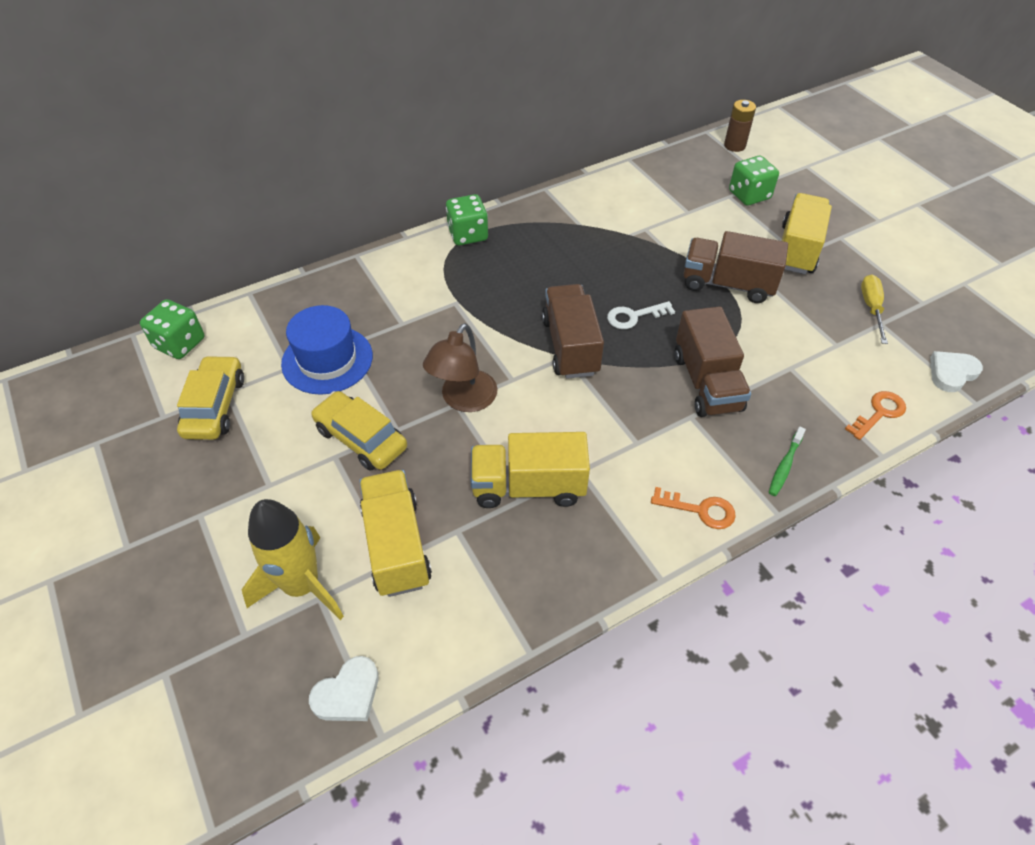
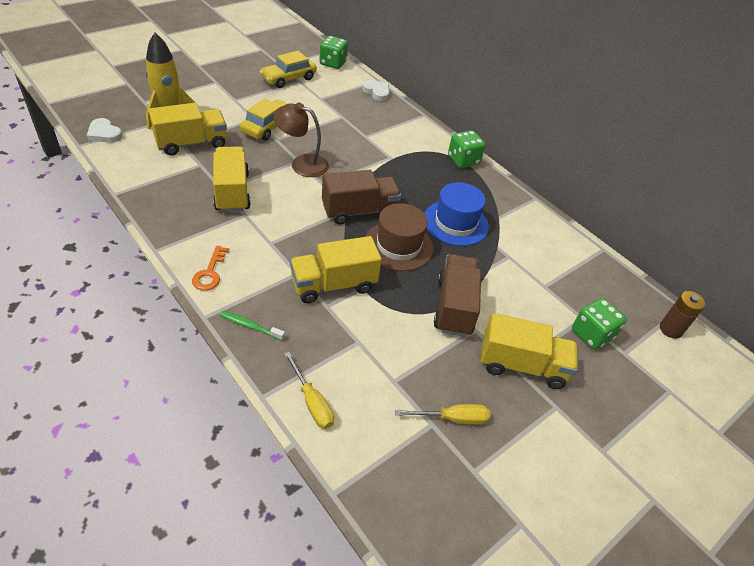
camera: 75 degrees right, 5 degrees down
(215, 406) = (288, 78): yellow car -> yellow car turned 150 degrees clockwise
(327, 360) = (328, 111): blue hat -> blue hat (455, 223)
(634, 316) = (398, 246): white key -> brown hat
(706, 382) = (333, 285): brown truck -> yellow truck
(879, 413) = (312, 402): orange key -> yellow screwdriver
(951, 373) = (372, 478): white heart -> white heart (377, 92)

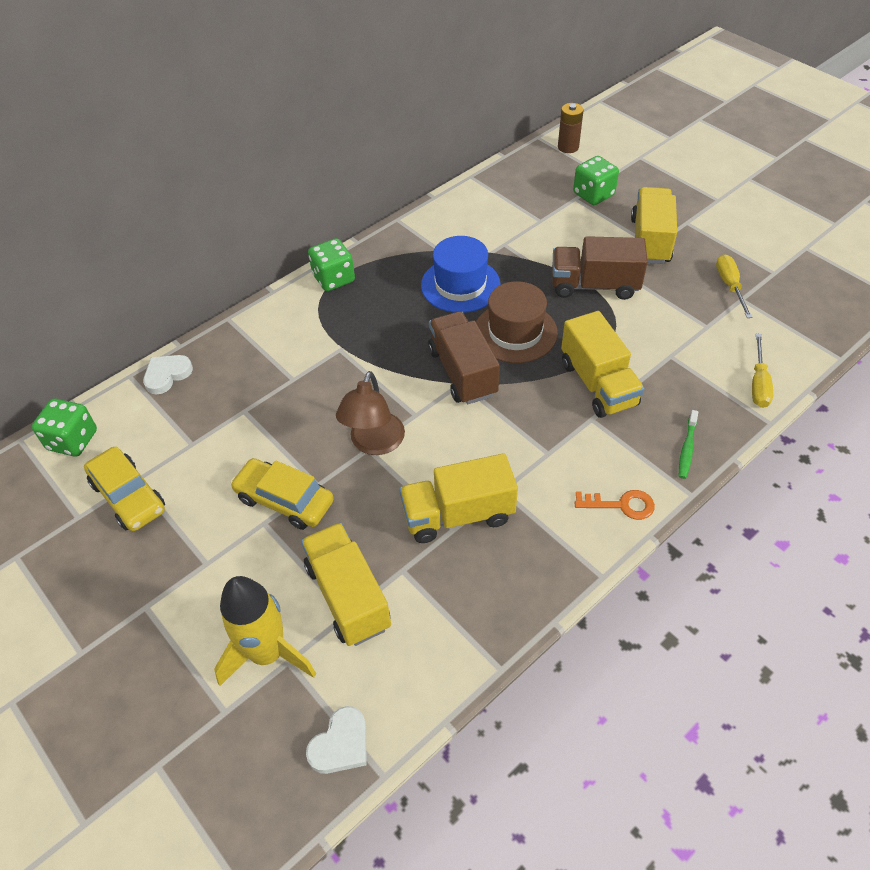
camera: 85 degrees left, 5 degrees up
(312, 402) = (758, 383): yellow screwdriver -> yellow screwdriver turned 135 degrees clockwise

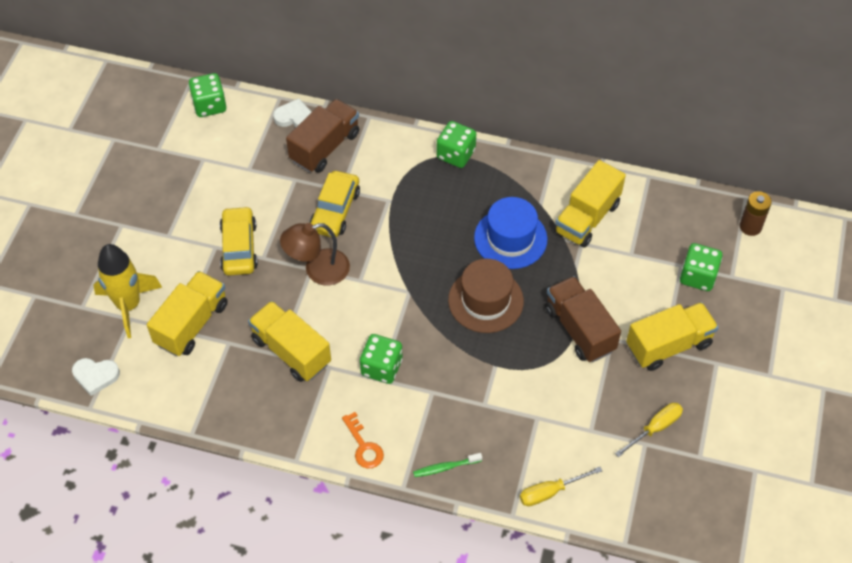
camera: 55 degrees right, 5 degrees up
(128, 496) = (188, 164): yellow car -> yellow car (335, 210)
(462, 372) = (420, 287): brown truck -> brown truck (325, 147)
(534, 445) = (381, 367): none -> green dice
(598, 384) = (470, 380): yellow truck -> yellow truck (587, 218)

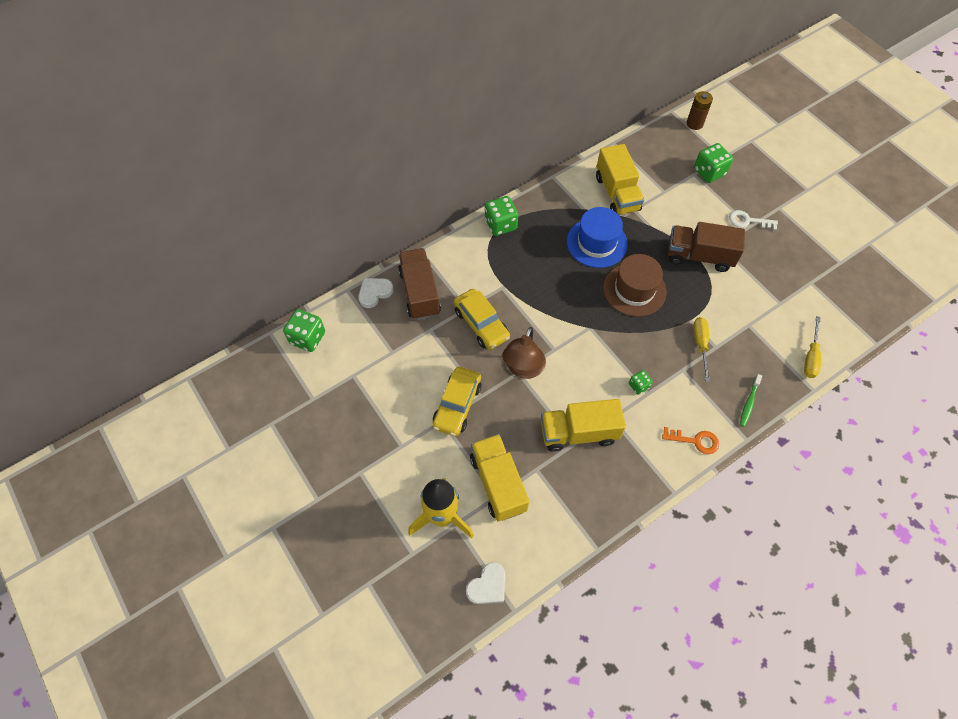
camera: 50 degrees left, 5 degrees up
(239, 247) = (457, 405): yellow car -> yellow car turned 105 degrees counterclockwise
(381, 367) = (638, 386): green dice -> green dice, size x0.55
(655, 428) = (803, 270): yellow screwdriver -> yellow screwdriver (700, 345)
(668, 345) = (748, 221): yellow truck -> white key

